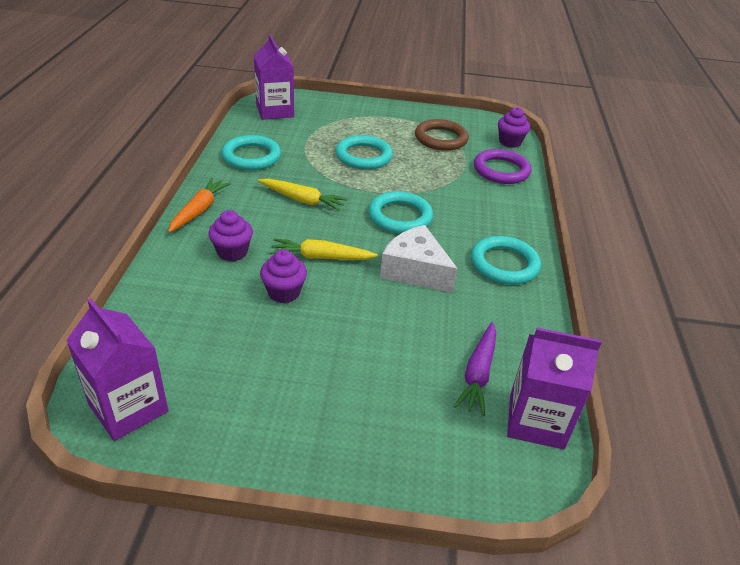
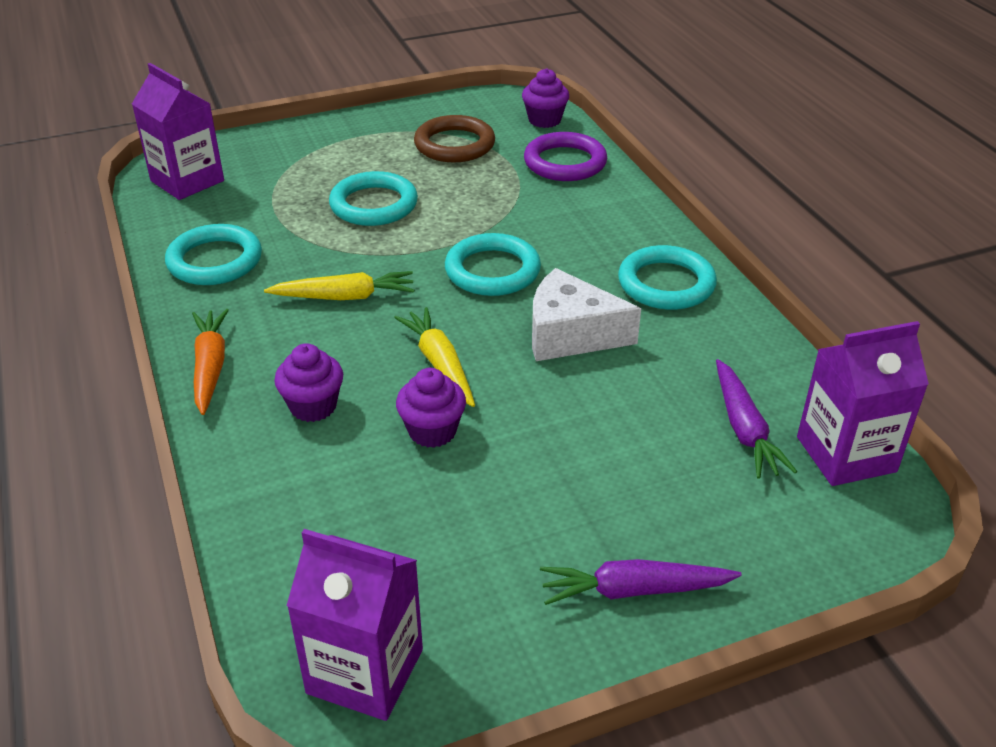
camera: 25 degrees left, 0 degrees up
(318, 439) = (634, 590): none -> purple carrot
(321, 257) = (440, 364): yellow carrot -> yellow carrot turned 90 degrees clockwise

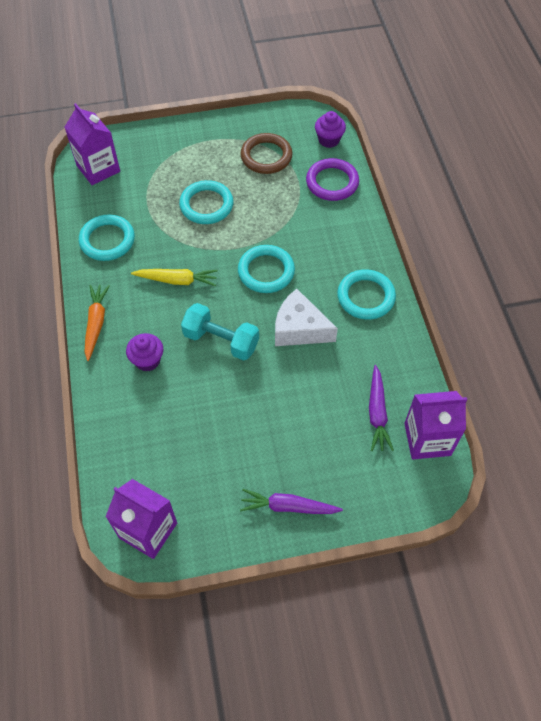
camera: 10 degrees right, 20 degrees up
(432, 431) = (208, 388): purple cupcake -> none
(440, 364) = (221, 340): yellow carrot -> turquoise dumbbell

